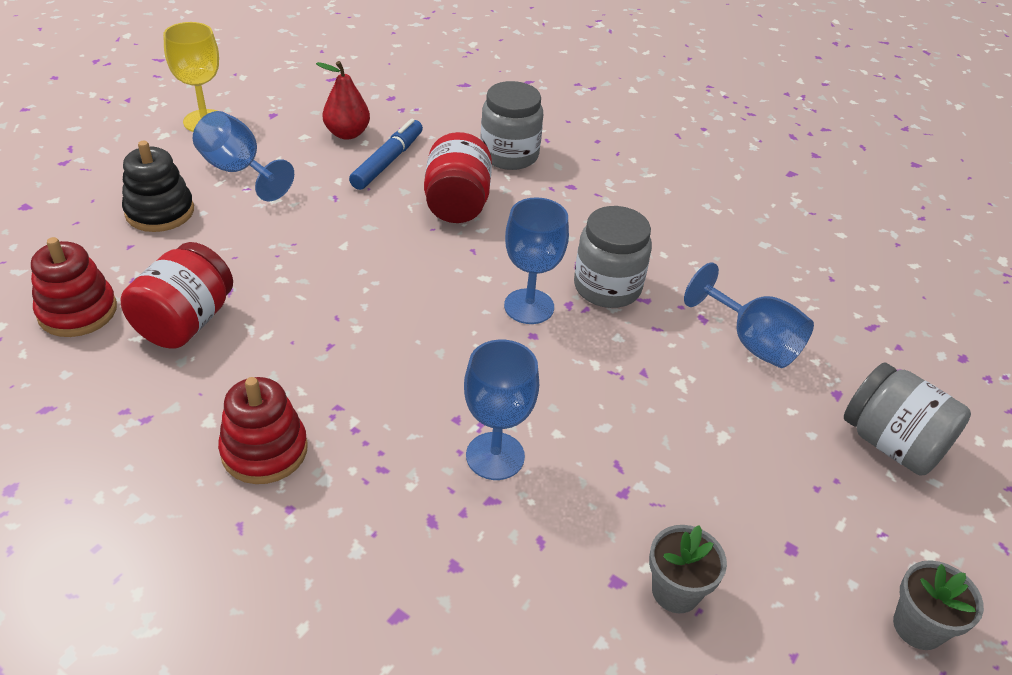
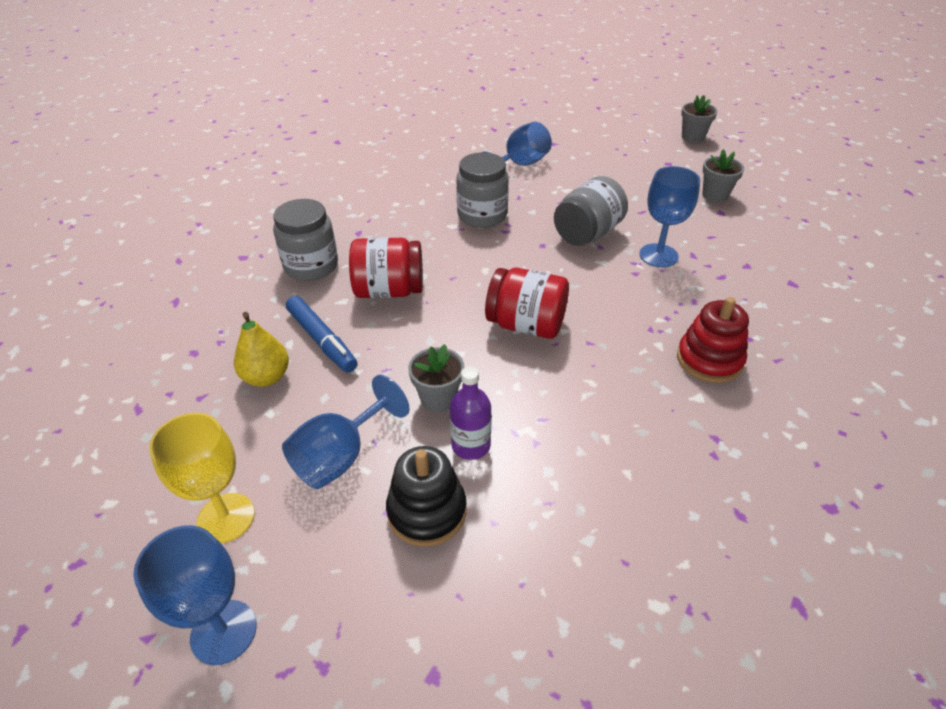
camera: 90 degrees left, 0 degrees up
(77, 311) = (609, 535): red stacking toy -> none
(185, 322) = (594, 441): red jar -> red jar (526, 325)
(217, 241) = (471, 445): none -> purple bottle
(283, 226) = (438, 399): none -> grey flower pot
(347, 133) = (266, 377): red pear -> yellow pear
(387, 161) = (322, 340): blue marker -> blue marker turned 150 degrees counterclockwise
(529, 306) = (512, 248): blue goblet -> blue goblet (223, 632)
(891, 443) = (584, 132): grey jar -> grey jar (587, 233)

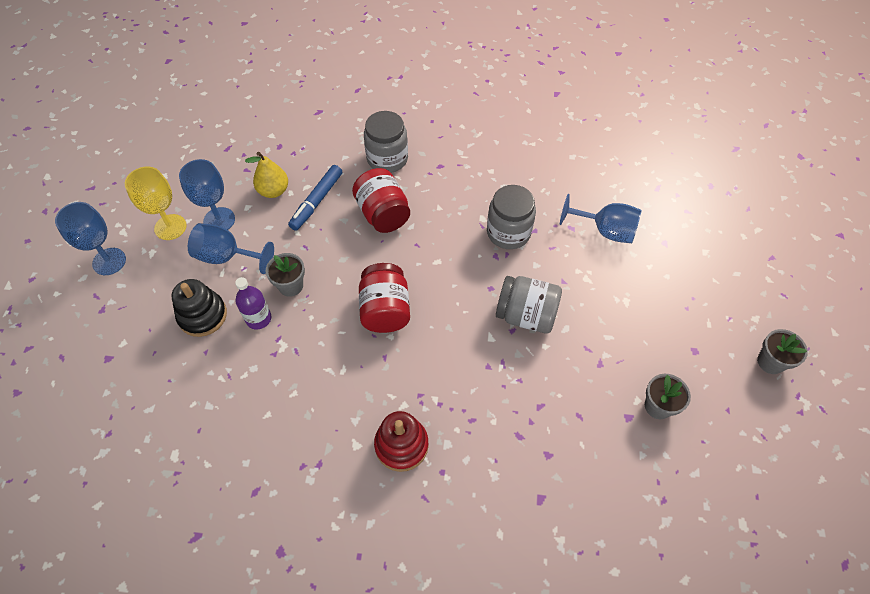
camera: 65 degrees right, 15 degrees up
(658, 255) = (523, 378): blue goblet -> blue goblet (219, 220)

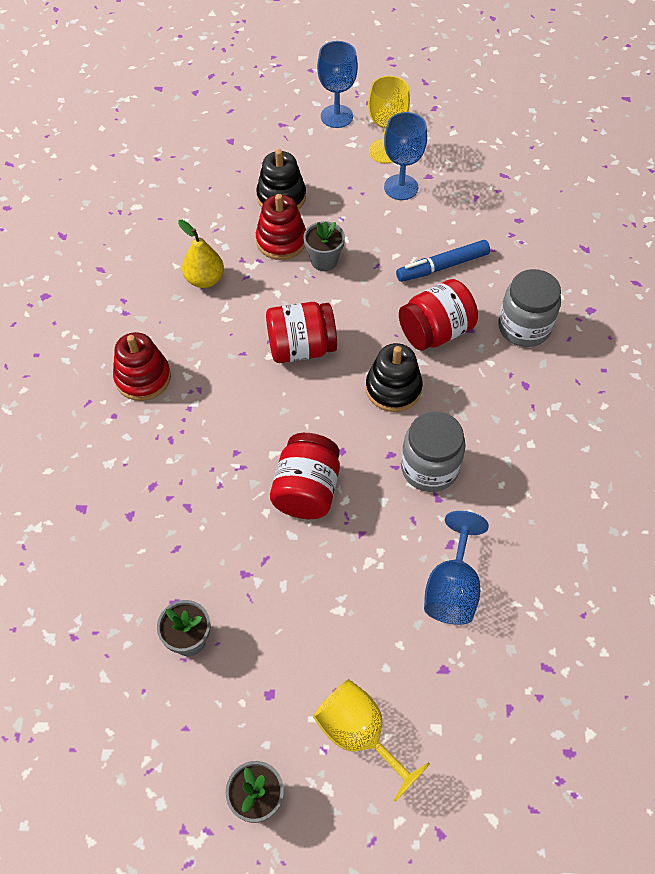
camera: 85 degrees right, 0 degrees up
(227, 257) = (354, 202): blue goblet -> none
(258, 318) = (281, 241): purple bottle -> red stacking toy
(273, 191) = (450, 226): yellow pear -> yellow pear (204, 279)
(317, 201) = (442, 266): blue marker -> blue marker turned 45 degrees counterclockwise
(435, 248) = (393, 388): none -> black stacking toy
(526, 315) = (306, 490): grey jar -> red jar
(716, 296) = (359, 734): none -> yellow goblet

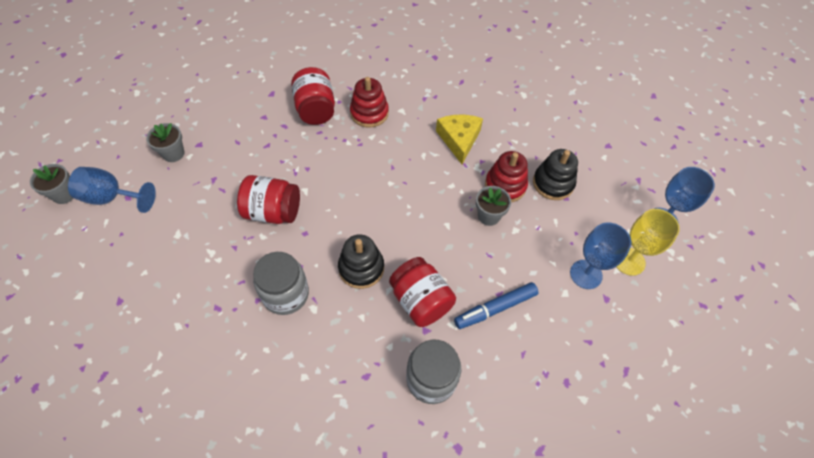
camera: 85 degrees right, 0 degrees up
(204, 279) = (459, 140): yellow pear -> yellow cheese
(301, 348) = (399, 203): red jar -> red jar (315, 109)
(359, 734) = (88, 248): yellow goblet -> none
(442, 266) = (495, 308): blue marker -> blue marker turned 90 degrees counterclockwise
(452, 588) = (180, 308): blue goblet -> blue goblet (111, 197)

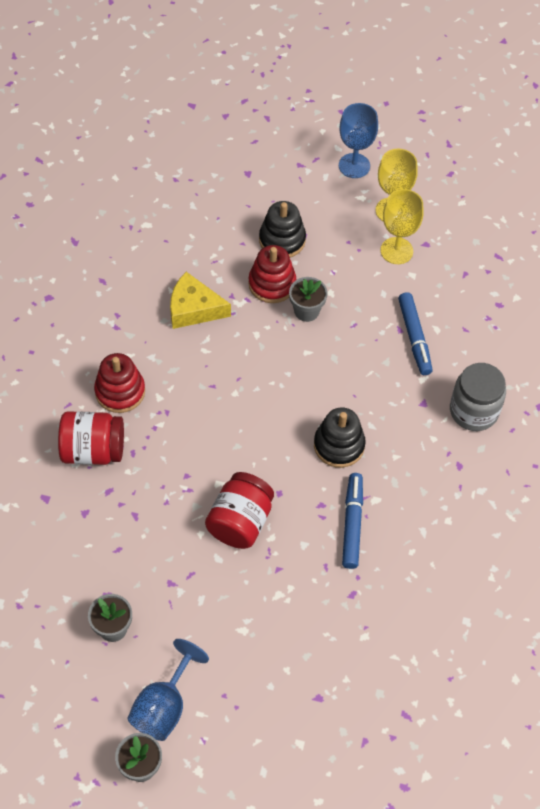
camera: 75 degrees left, 0 degrees up
(286, 294) = (352, 524): grey jar -> blue marker
(421, 301) = (391, 399): red jar -> none
(586, 274) = (396, 251): blue goblet -> yellow goblet

